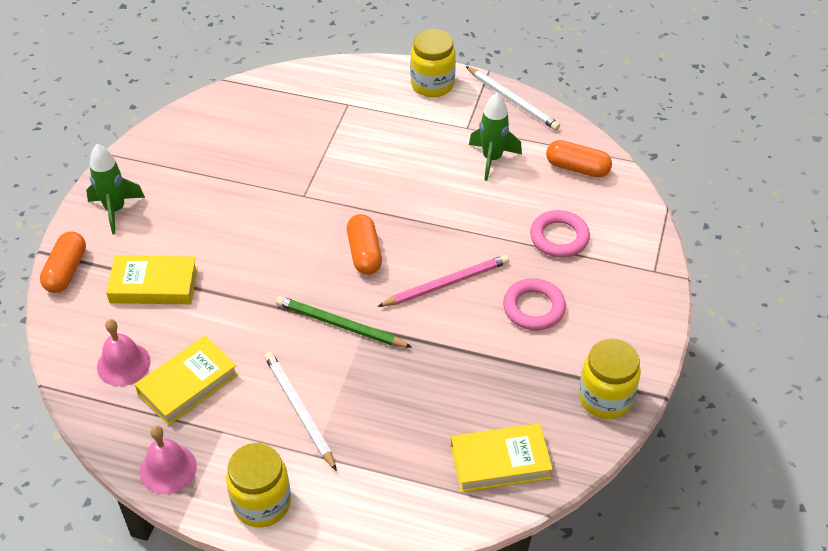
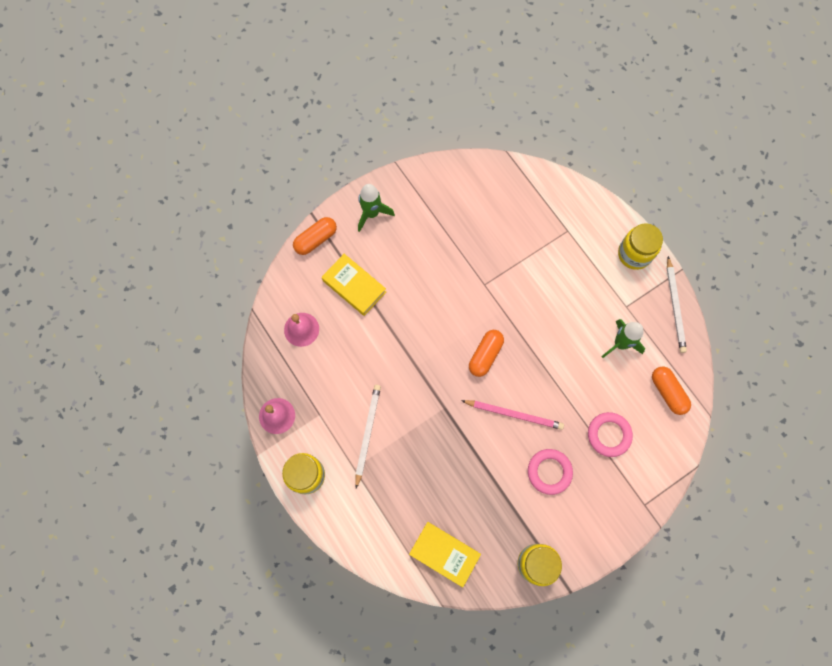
camera: 40 degrees right, 25 degrees up
(188, 384) = (324, 370): yellow book -> none
(340, 325) = (432, 395): green pencil -> none

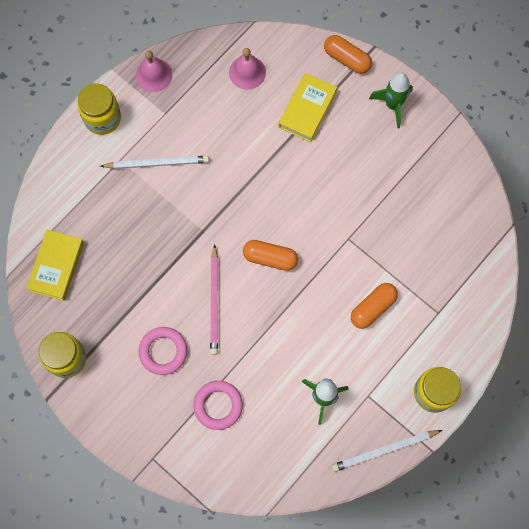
camera: 75 degrees right, 0 degrees up
(668, 392) = (282, 461): orange capsule -> orange capsule (373, 308)

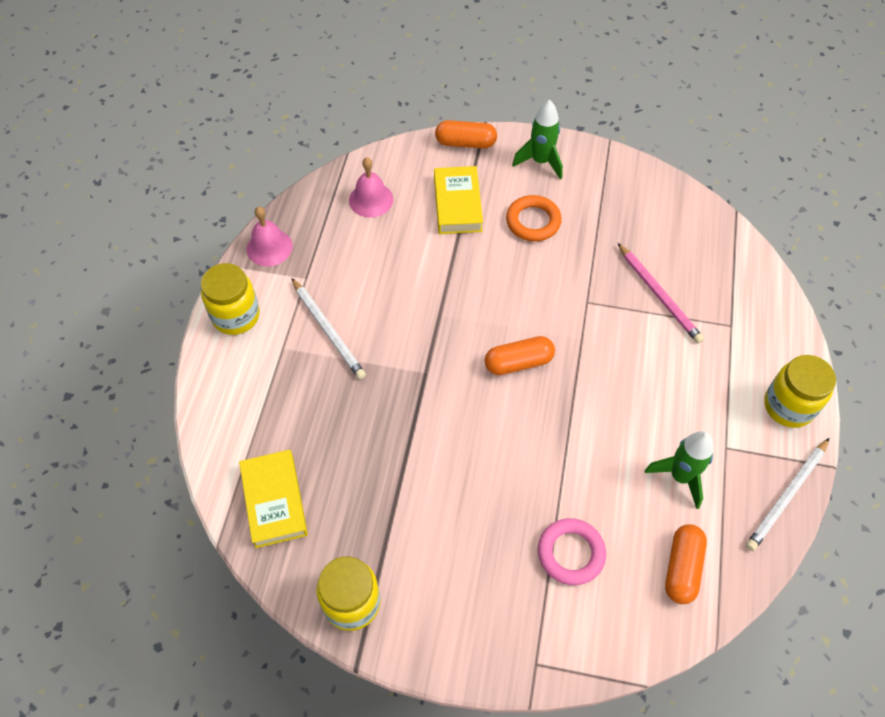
camera: 30 degrees left, 15 degrees down
(157, 163) = (328, 330): white pencil -> white pencil turned 90 degrees clockwise
(163, 351) = (465, 528): pink ring -> none
(214, 302) = (488, 440): pink pencil -> pink pencil (659, 295)
(353, 153) = (533, 221): none -> orange ring
(373, 308) = (662, 355): orange capsule -> orange capsule (682, 568)

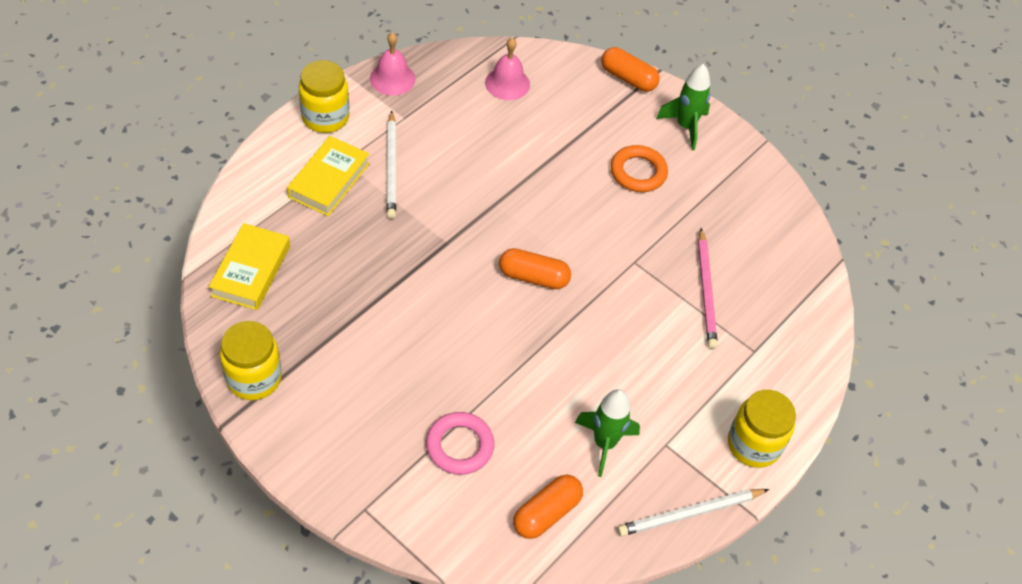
camera: 25 degrees right, 5 degrees down
(457, 204) = (581, 124): yellow book -> yellow book (329, 180)

